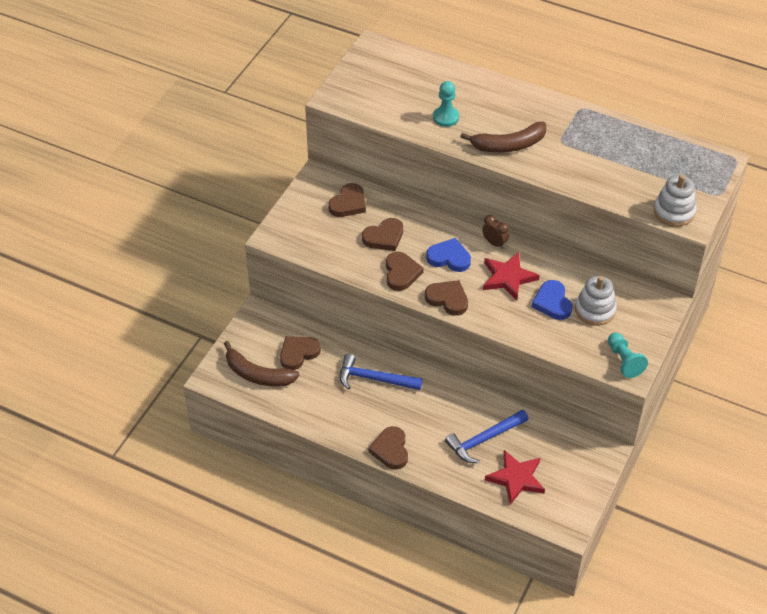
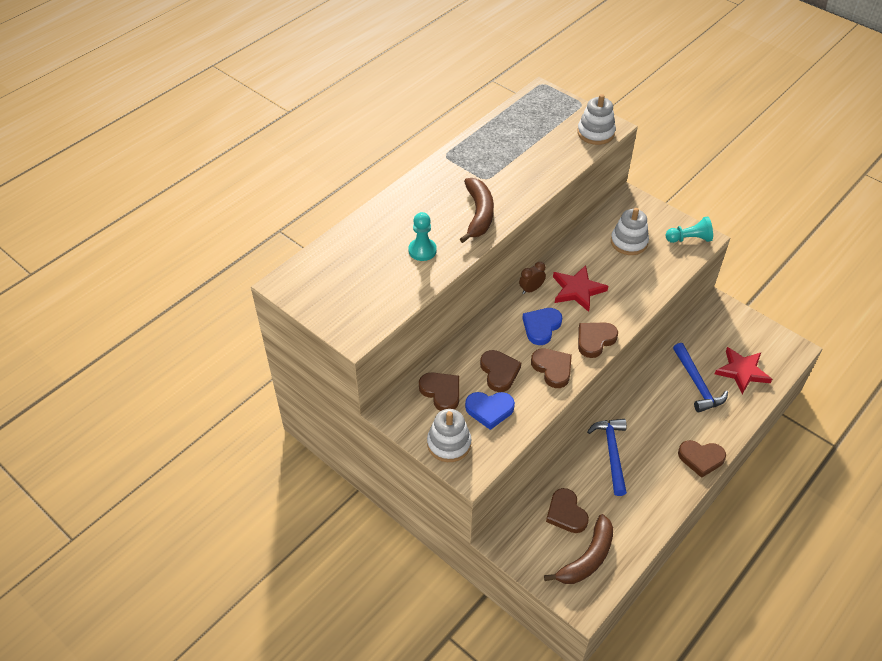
camera: 75 degrees left, 0 degrees up
(296, 218) = (449, 443): none -> white stacking toy
(374, 379) = (612, 453): blue hammer -> blue hammer turned 150 degrees clockwise
(401, 273) = (552, 369): brown heart -> brown heart turned 45 degrees clockwise
(552, 302) = (614, 267): blue heart -> blue heart (489, 410)

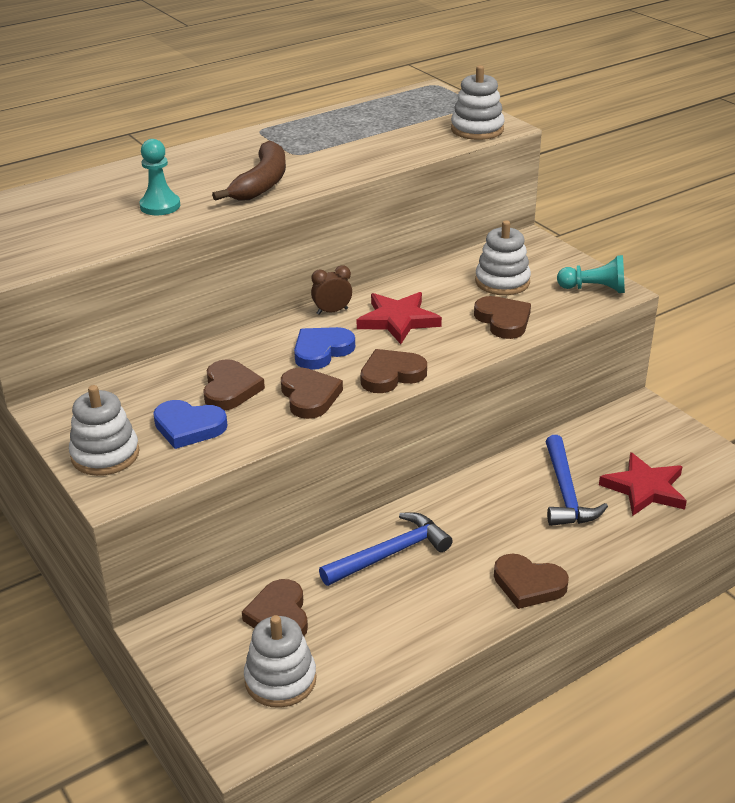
camera: 15 degrees right, 15 degrees down
(441, 392) = (134, 398): brown heart -> brown heart (503, 320)
(587, 558) = (280, 679): brown banana -> white stacking toy
(612, 453) = (390, 554): blue hammer -> blue hammer turned 45 degrees clockwise

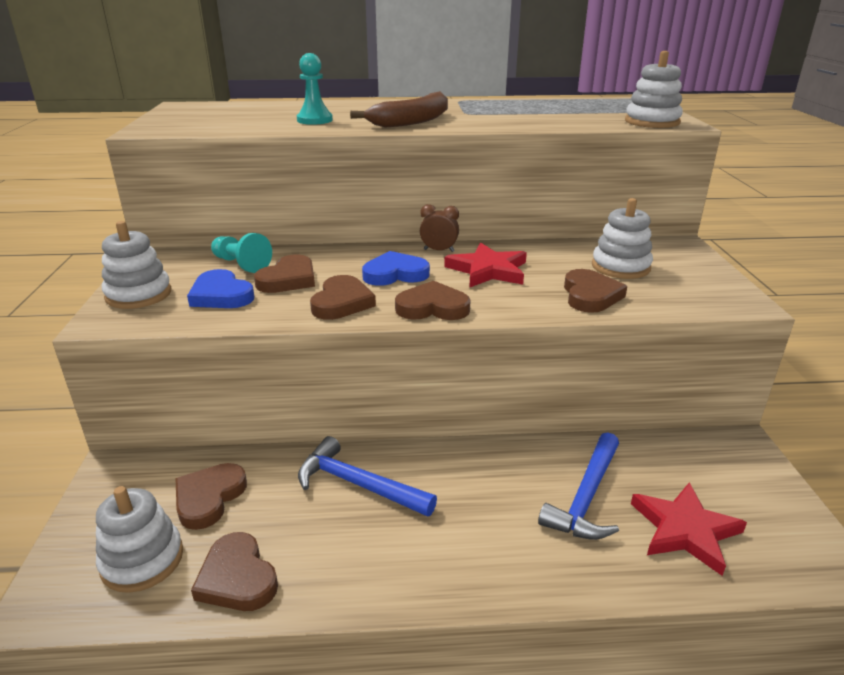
camera: 30 degrees right, 5 degrees down
(390, 554) = (358, 484): blue hammer -> blue hammer turned 150 degrees counterclockwise
(528, 584) = (463, 580): brown heart -> brown heart (237, 578)
(594, 289) = (717, 295): turquoise pawn -> turquoise pawn (241, 264)

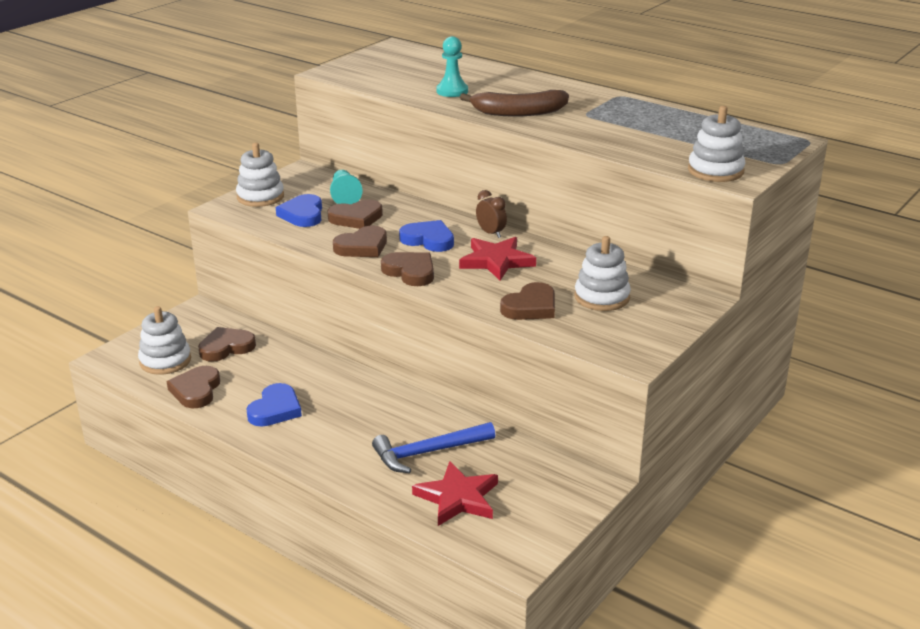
camera: 40 degrees right, 0 degrees up
(358, 484) = (309, 379): blue hammer -> none
(370, 543) = (275, 409): none -> blue heart

